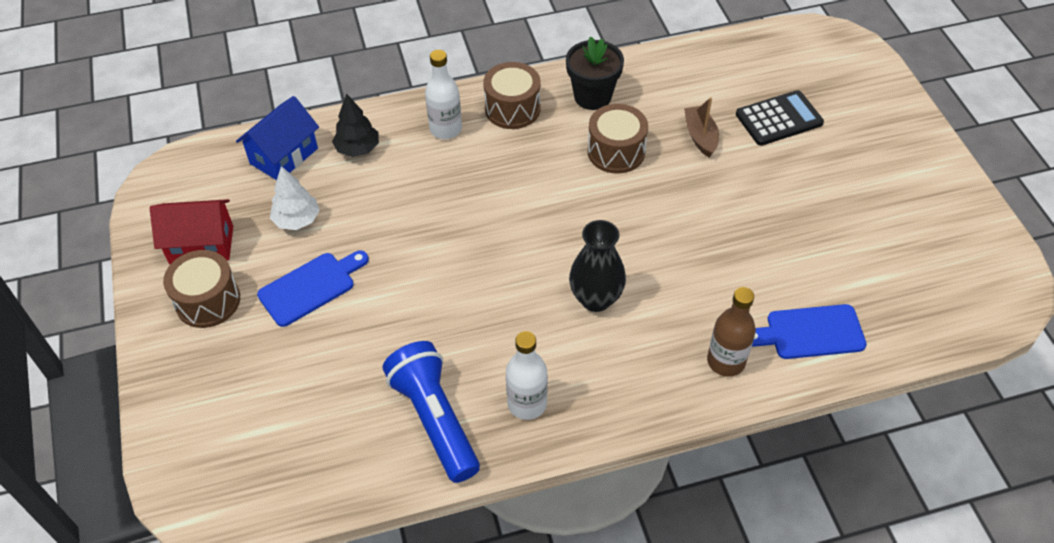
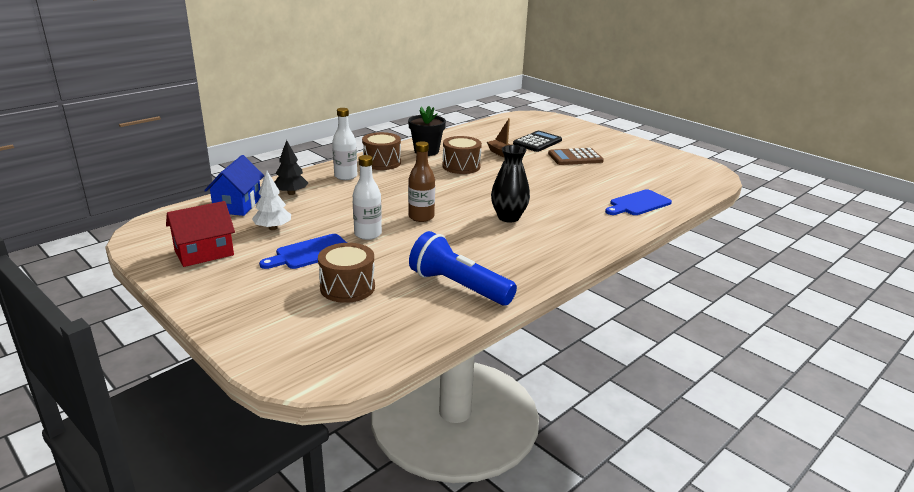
camera: 30 degrees left, 25 degrees down
(208, 301) = (232, 276): brown drum -> brown drum (347, 287)
(310, 287) = (310, 253): blue cutting board -> blue cutting board turned 150 degrees counterclockwise
(527, 404) = (512, 265): white bottle -> white bottle (368, 234)
(726, 361) = (607, 223): brown bottle -> brown bottle (421, 217)
(807, 180) = (575, 157): none -> brown calculator

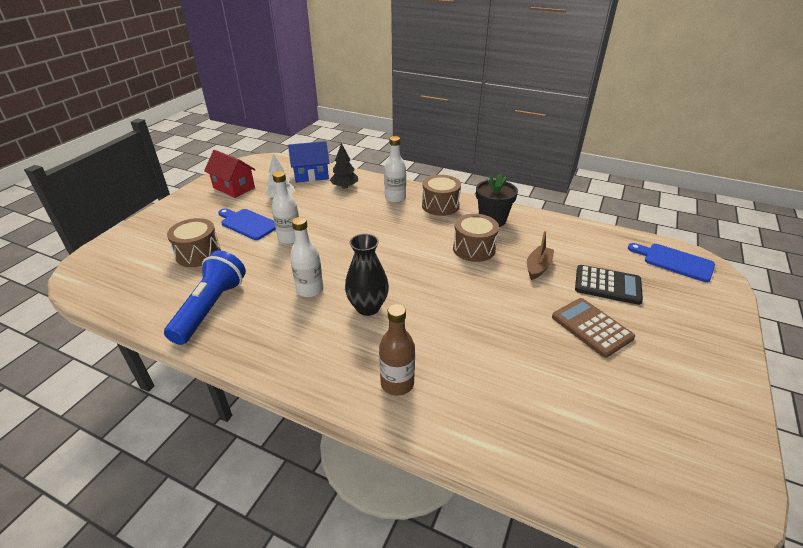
camera: 70 degrees right, 10 degrees up
(421, 217) = (337, 255): brown bottle -> brown bottle (397, 383)
(466, 236) = (310, 290): none -> white bottle
(638, 204) = (484, 417): blue cutting board -> blue cutting board (674, 261)

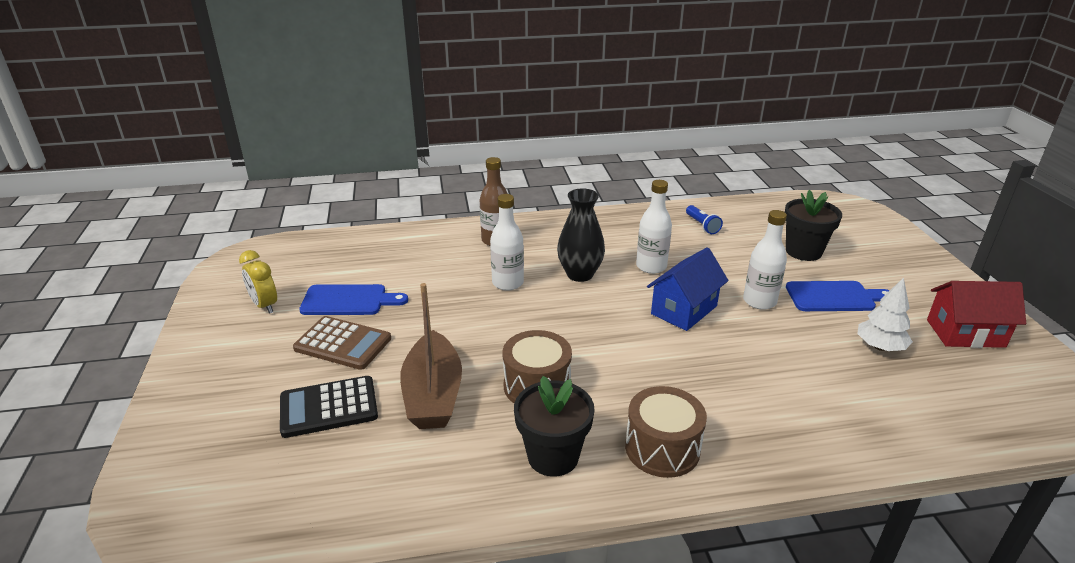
camera: 145 degrees right, 5 degrees down
(198, 254) = (803, 251): brown drum -> black flower pot
(210, 308) = (702, 225): blue flashlight -> blue flashlight, size x0.47
(311, 175) = (939, 412): blue house -> blue house (684, 310)
(345, 187) = (850, 413): black tree -> none
(395, 198) = (746, 428): white bottle -> white bottle (508, 283)
(538, 267) = (433, 395): brown boat -> brown boat, size x1.70
(666, 403) = (265, 305): none -> yellow clock
(674, 261) = (214, 505): blue cutting board -> blue cutting board (348, 300)

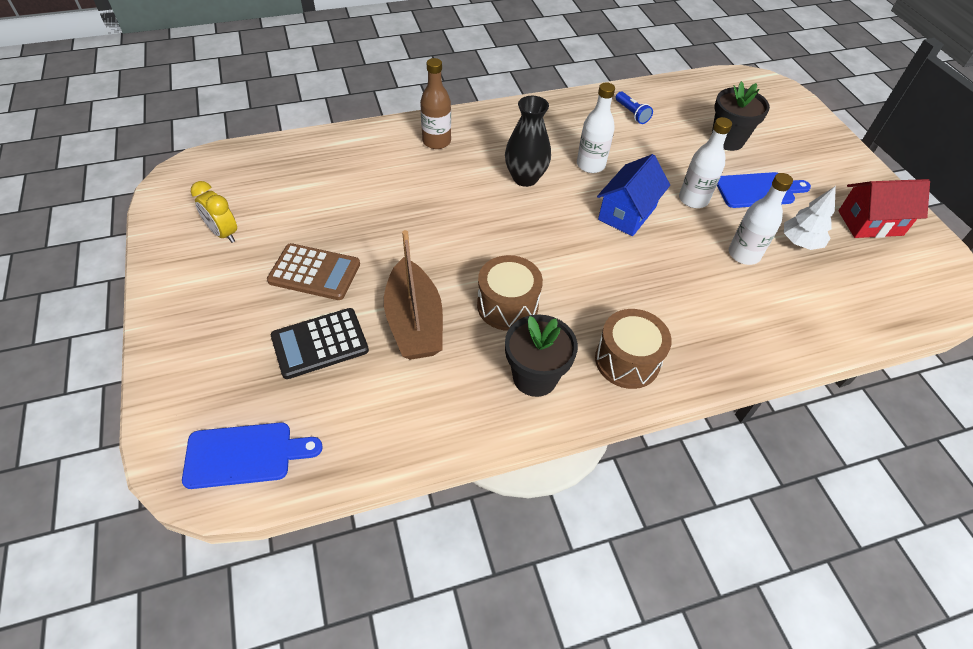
camera: 10 degrees left, 20 degrees up
(348, 300) = (307, 222): blue cutting board -> blue cutting board (245, 454)
(508, 283) = (458, 192): white bottle -> white bottle (744, 254)

